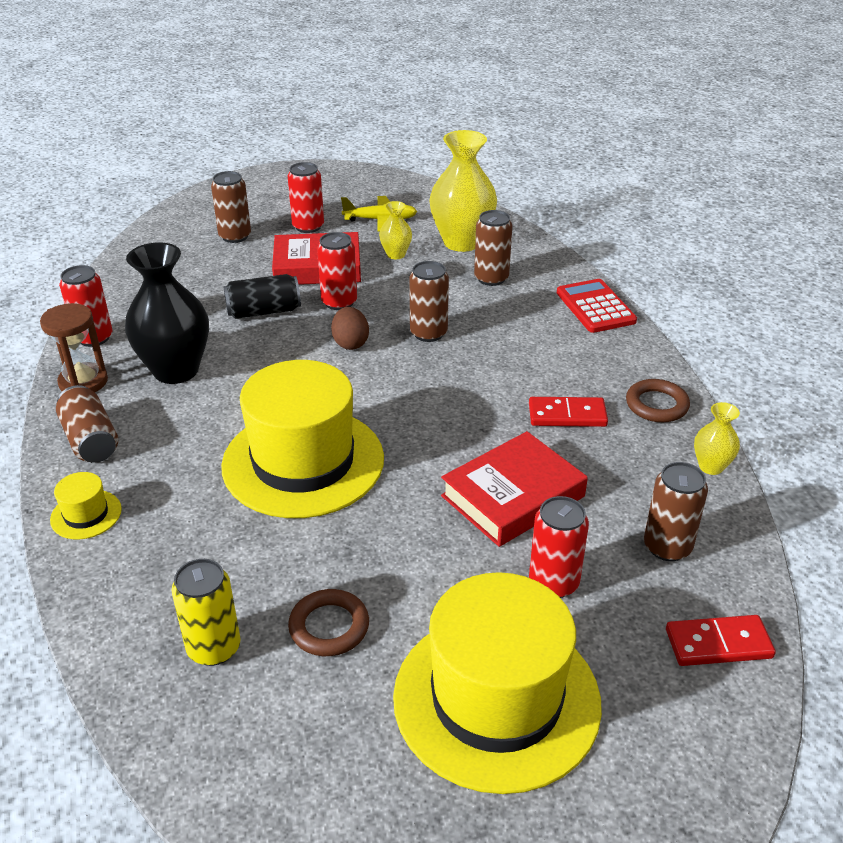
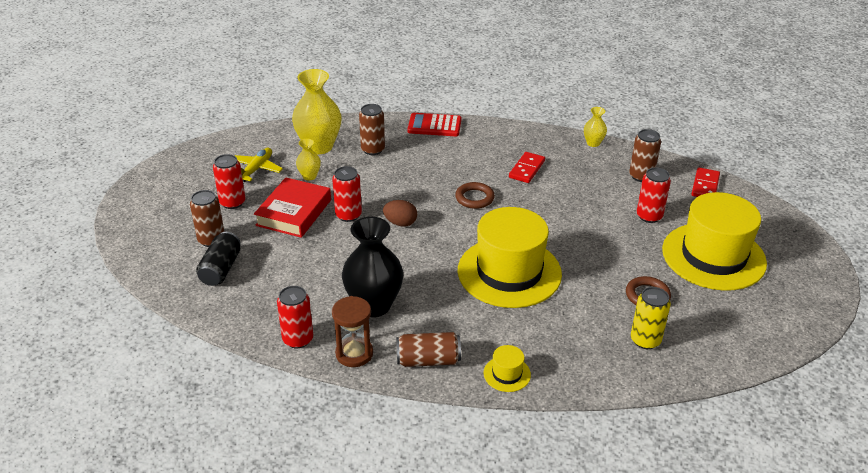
camera: 65 degrees left, 0 degrees up
(264, 311) = (332, 250): black can -> black can (221, 269)
(428, 333) = (414, 190): brown can -> none
(513, 496) = (581, 208): red book -> none
(656, 405) = (536, 140): brown ring -> brown ring (474, 198)

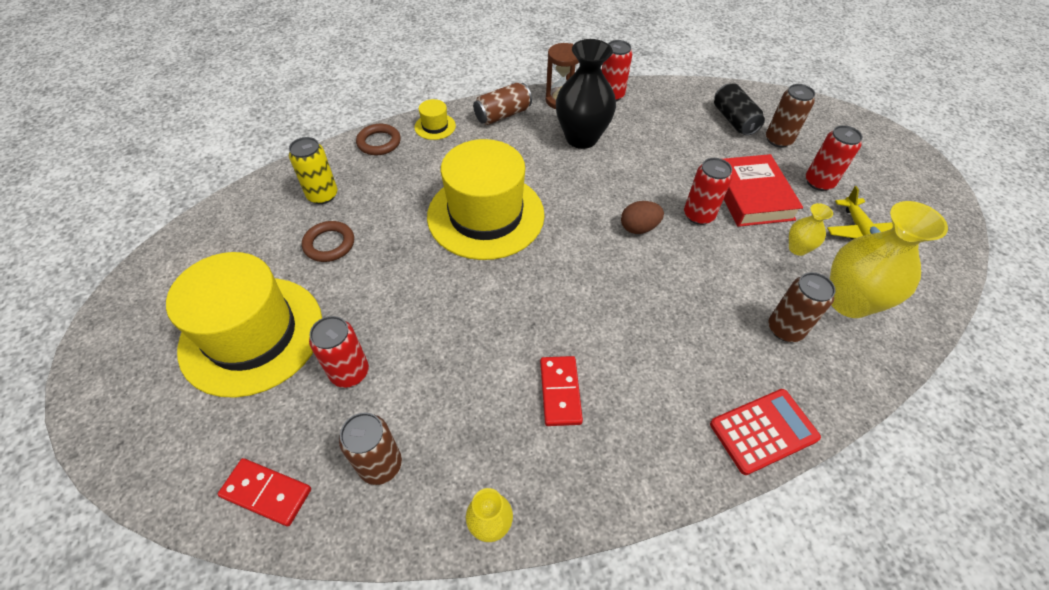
camera: 150 degrees right, 15 degrees up
(474, 198) = (590, 301): brown ring -> brown ring (379, 142)
(705, 186) = (266, 493): red domino -> red domino turned 60 degrees counterclockwise

